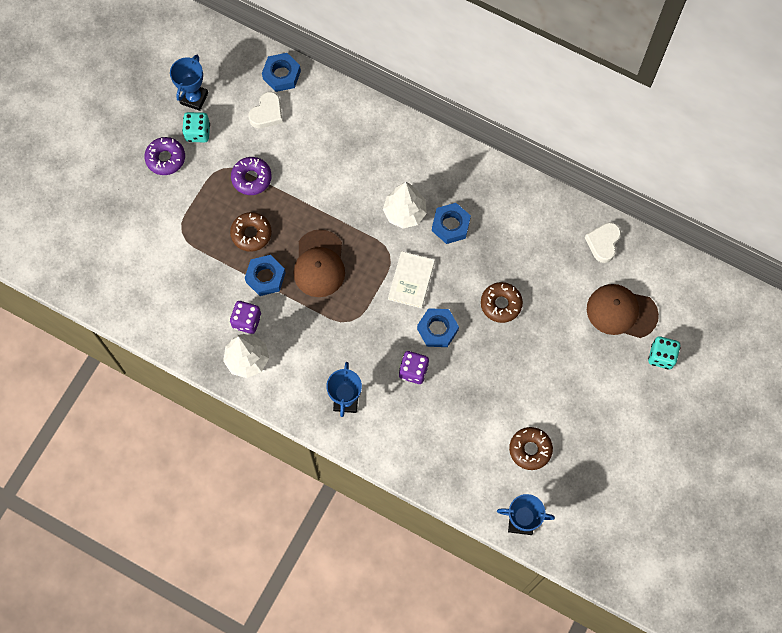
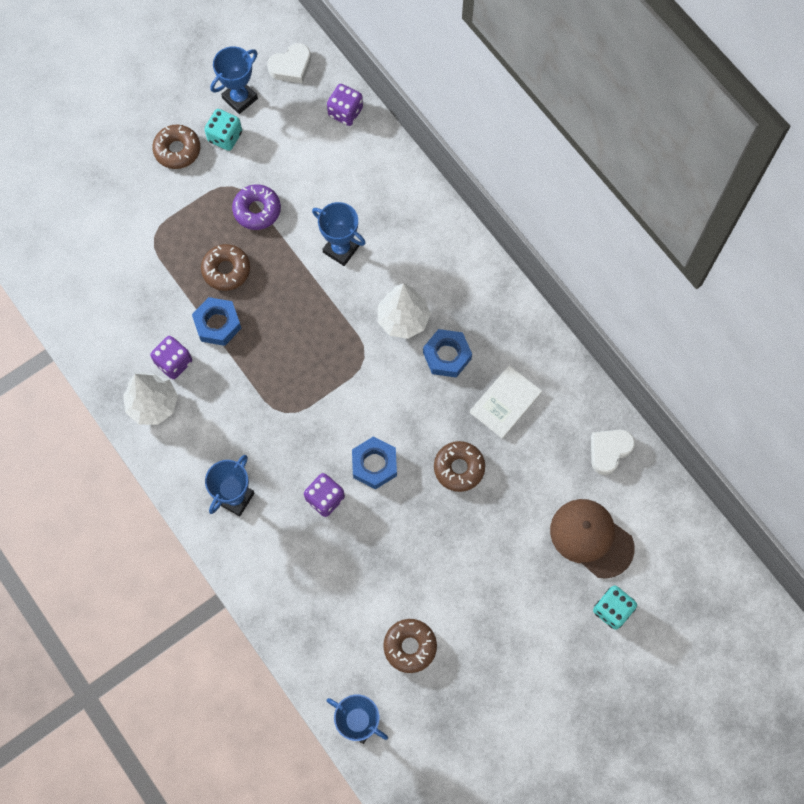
camera: 25 degrees right, 0 degrees up
(165, 158) = (177, 150): purple donut -> brown donut
(267, 113) = (309, 147): white heart -> white heart (291, 66)
(281, 75) = (345, 112): blue nut -> purple dice
(319, 264) = (282, 335): brown cap -> none
(331, 180) = (341, 249): none -> blue trophy
(411, 280) = (373, 397): white book -> white book (505, 402)

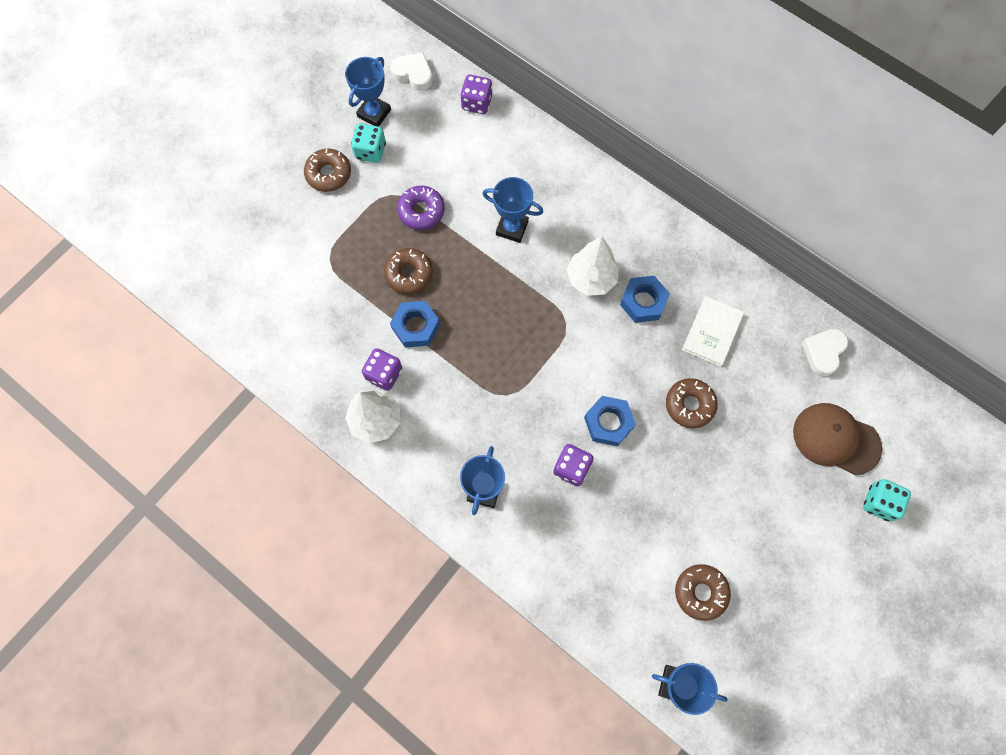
camera: 15 degrees left, 0 degrees up
(291, 66) = (413, 74): white heart -> white heart turned 105 degrees counterclockwise

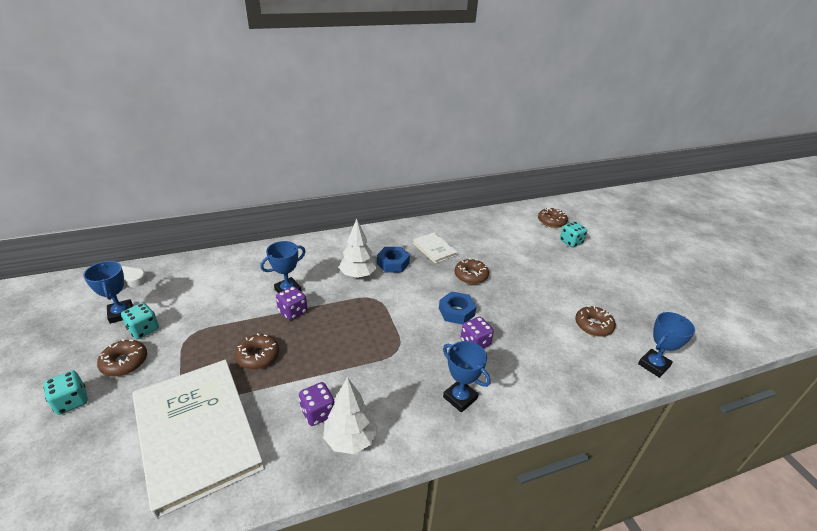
camera: 60 degrees left, 35 degrees down
(271, 177) = (71, 401): none -> turquoise dice
(304, 295) = (196, 433): none -> white book
(415, 326) = (301, 373): blue nut -> none
(421, 211) = (222, 326): purple donut -> none
(477, 103) = (189, 265): purple dice -> purple dice (293, 312)
(823, 352) = (477, 222): white heart -> none
(836, 439) = (527, 239): brown cap -> none
(917, 455) = (551, 221): none -> brown donut

